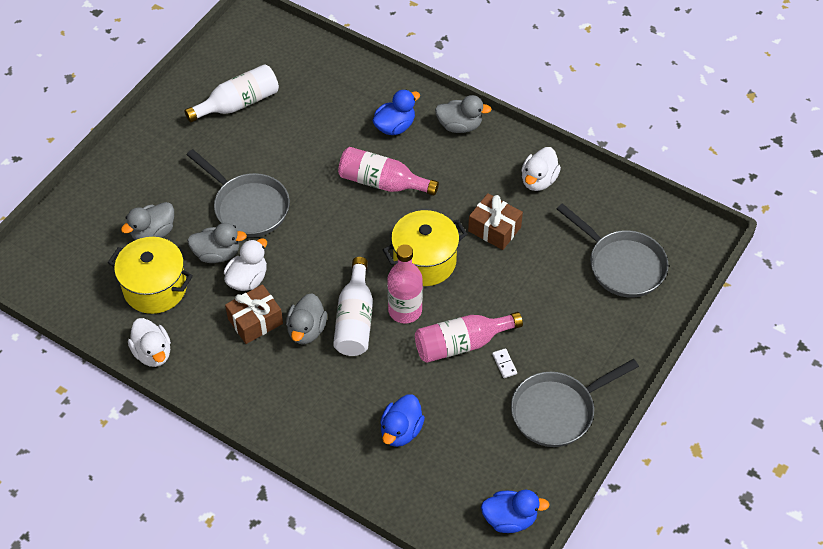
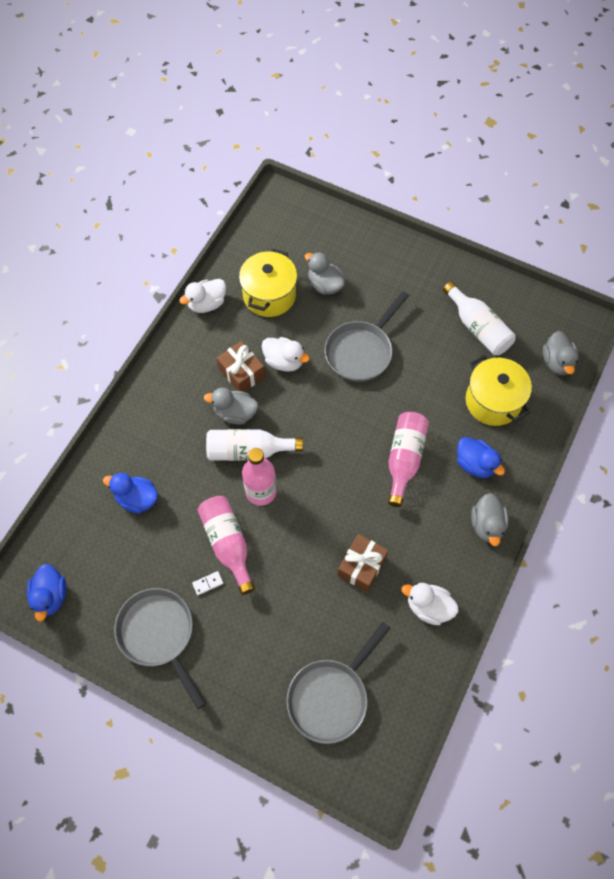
camera: 85 degrees right, 10 degrees up
(217, 254) = (308, 335): grey duck -> grey duck (557, 362)
(424, 261) = (317, 504): yellow pot -> yellow pot (493, 401)

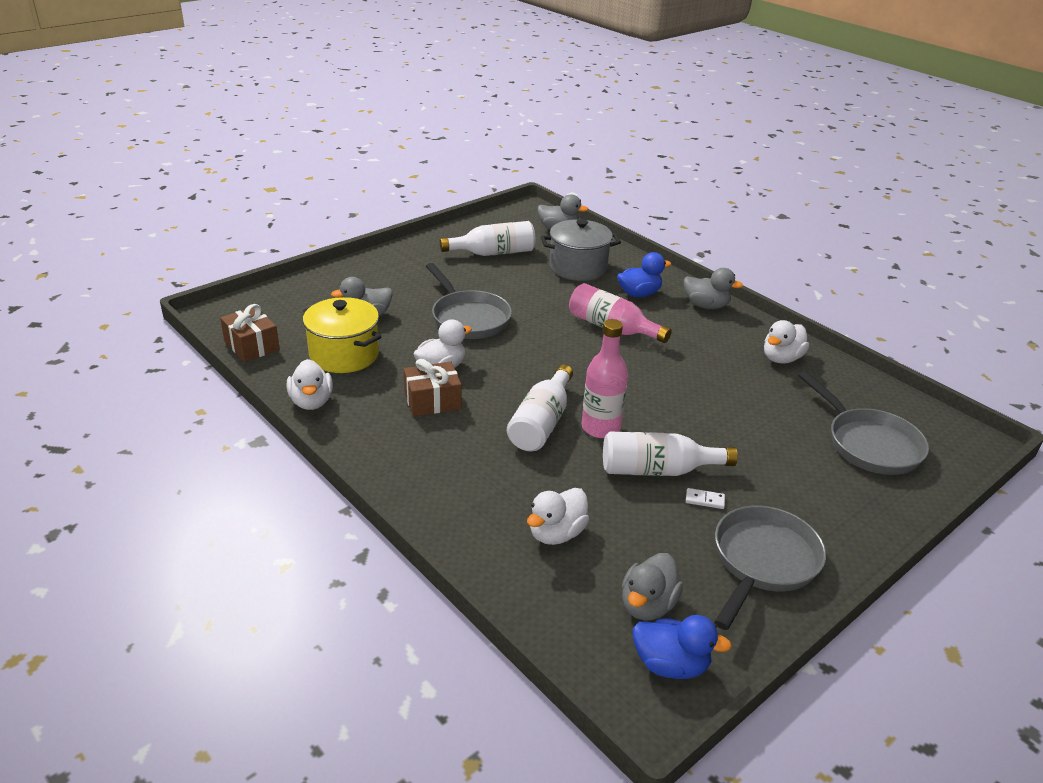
camera: 70 degrees left, 30 degrees down
(137, 499) = (556, 533): blue duck -> white duck
(159, 634) = (763, 562): grey pan -> grey pan turned 135 degrees clockwise
(208, 583) = (705, 500): white domino -> white domino turned 75 degrees counterclockwise
(228, 543) = (657, 470): pink bottle -> white bottle
(235, 413) = (484, 420): grey duck -> grey duck (647, 605)
(361, 566) = (723, 385): brown gift -> brown gift (251, 346)
(493, 401) = (578, 268): yellow pot -> grey pot

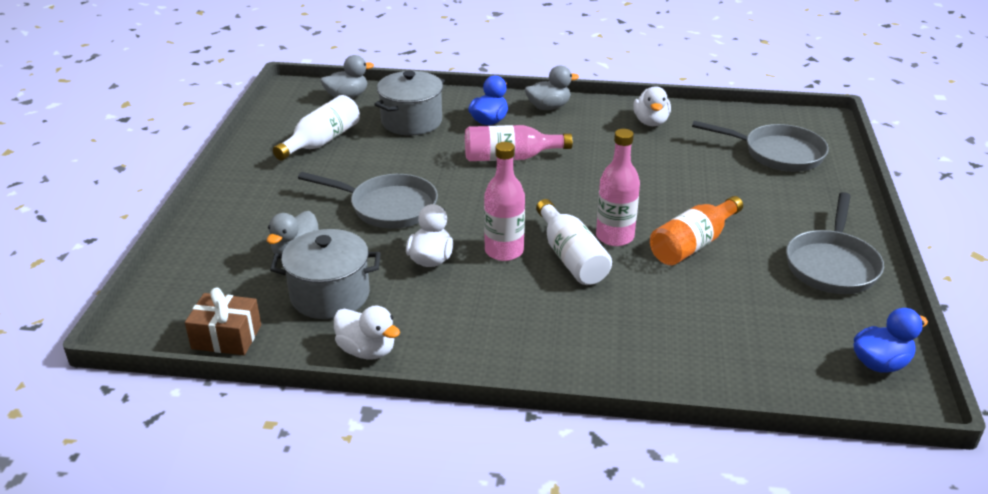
camera: 40 degrees left, 0 degrees up
(344, 355) = (330, 295): yellow pot -> grey pot
(432, 401) = (466, 289): brown gift -> none
(500, 391) = (504, 251): none -> pink bottle
(556, 533) = (700, 329): white duck -> none
(647, 605) = (817, 336): grey duck -> none
(657, 470) = (693, 244): white bottle -> orange bottle
(705, 500) = (747, 247): white domino -> none
(763, 562) = (832, 265): grey pan -> grey pan turned 150 degrees counterclockwise

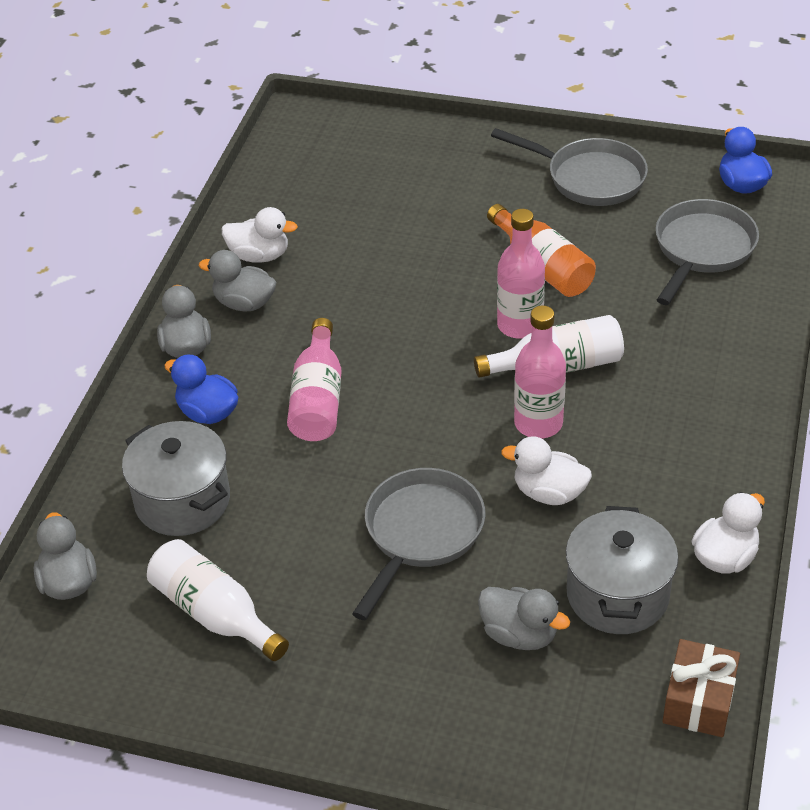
camera: 80 degrees left, 10 degrees up
(598, 122) = (244, 303): none -> grey duck
(778, 153) = (365, 167): grey pan -> grey pan (702, 249)

